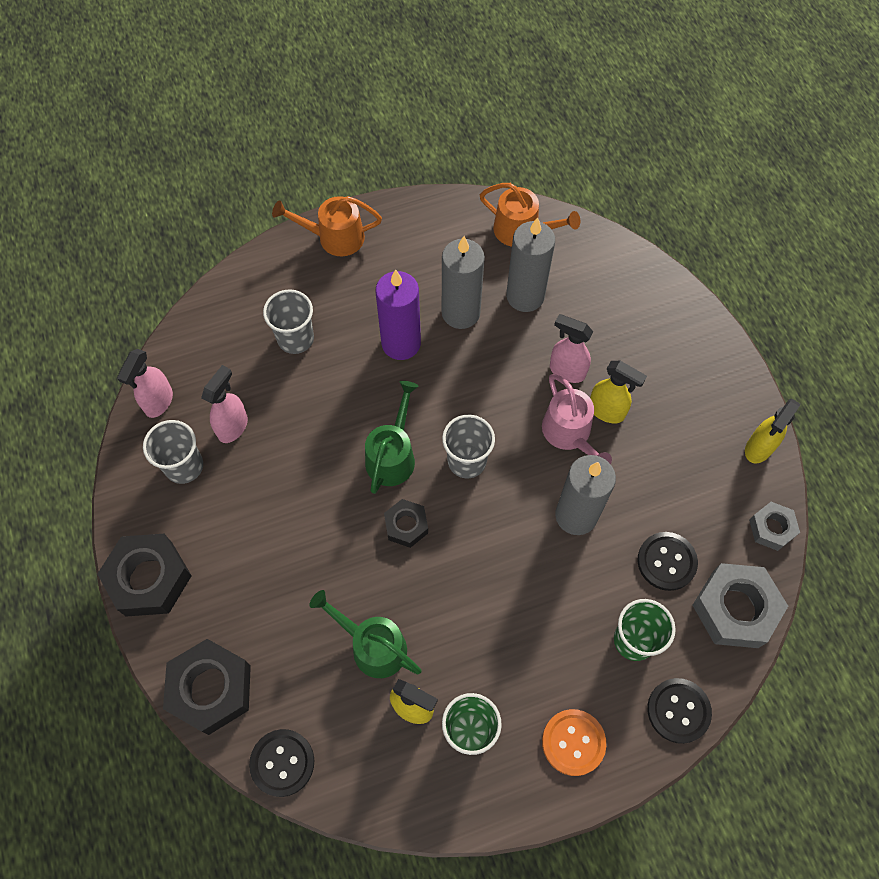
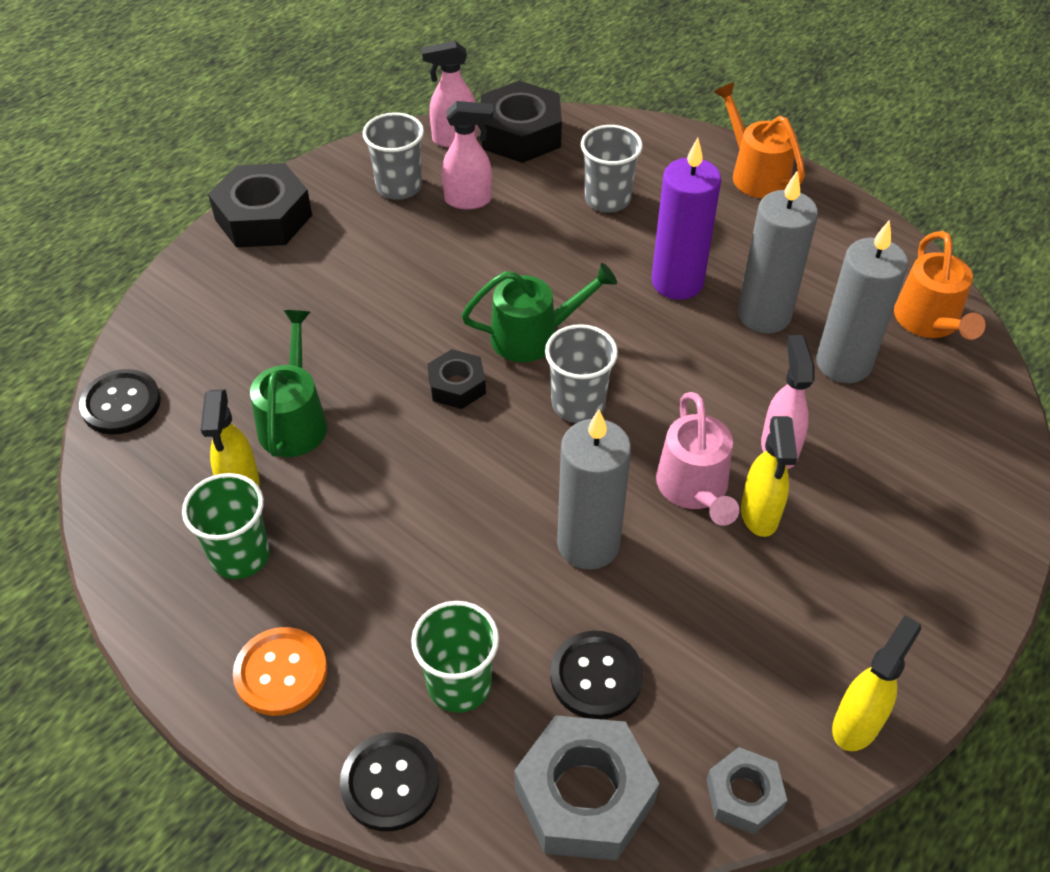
camera: 60 degrees right, 15 degrees down
(211, 689) = (173, 313): black nut -> black nut (520, 134)
(569, 434) = (694, 489): pink watering can -> pink watering can turned 45 degrees counterclockwise
(758, 448) = (856, 724): yellow spray bottle -> yellow spray bottle turned 120 degrees clockwise

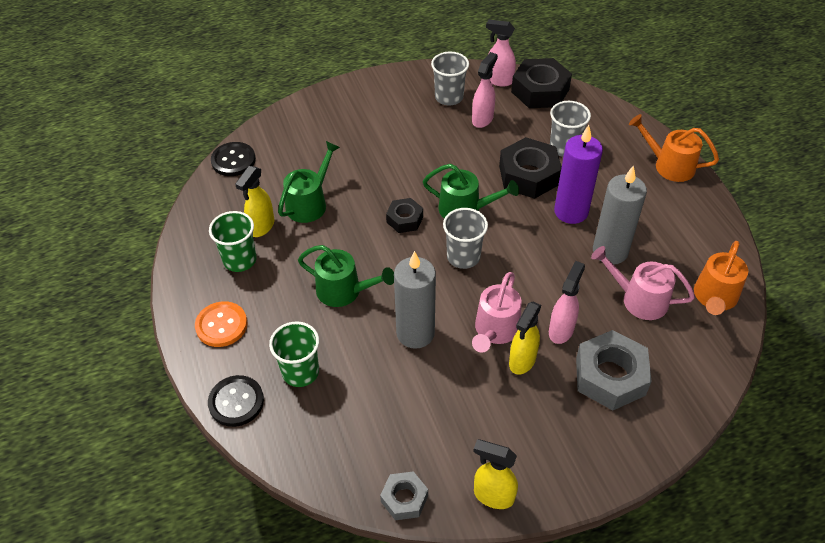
camera: 30 degrees right, 0 degrees up
(263, 217) = (365, 88): black nut -> black nut (528, 175)
(441, 530) = (344, 291): none -> green watering can
(469, 200) = (482, 119): pink spray bottle -> pink spray bottle turned 90 degrees counterclockwise
(584, 796) = (323, 456): grey nut -> grey nut (610, 376)
(596, 676) = (371, 402): black button -> none
(755, 174) = (669, 165): orange watering can -> orange watering can turned 60 degrees counterclockwise
(843, 363) = (638, 299): grey candle -> pink watering can
(856, 724) = (493, 496): yellow spray bottle -> yellow spray bottle turned 135 degrees counterclockwise

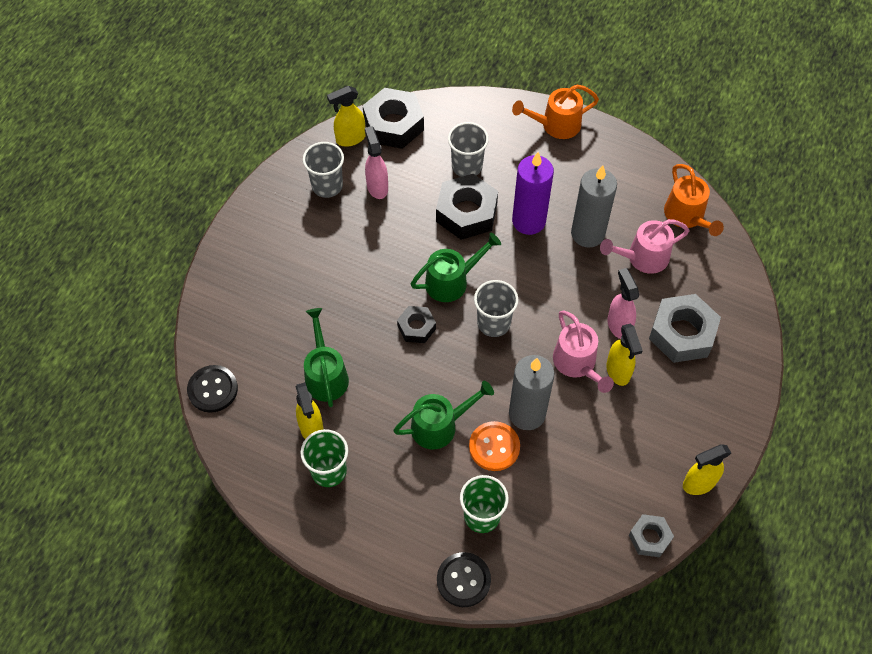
camera: 45 degrees left, 10 degrees up
(221, 325) = (380, 535): orange button -> orange button (494, 447)
(498, 80) = (350, 139): pink spray bottle -> yellow spray bottle

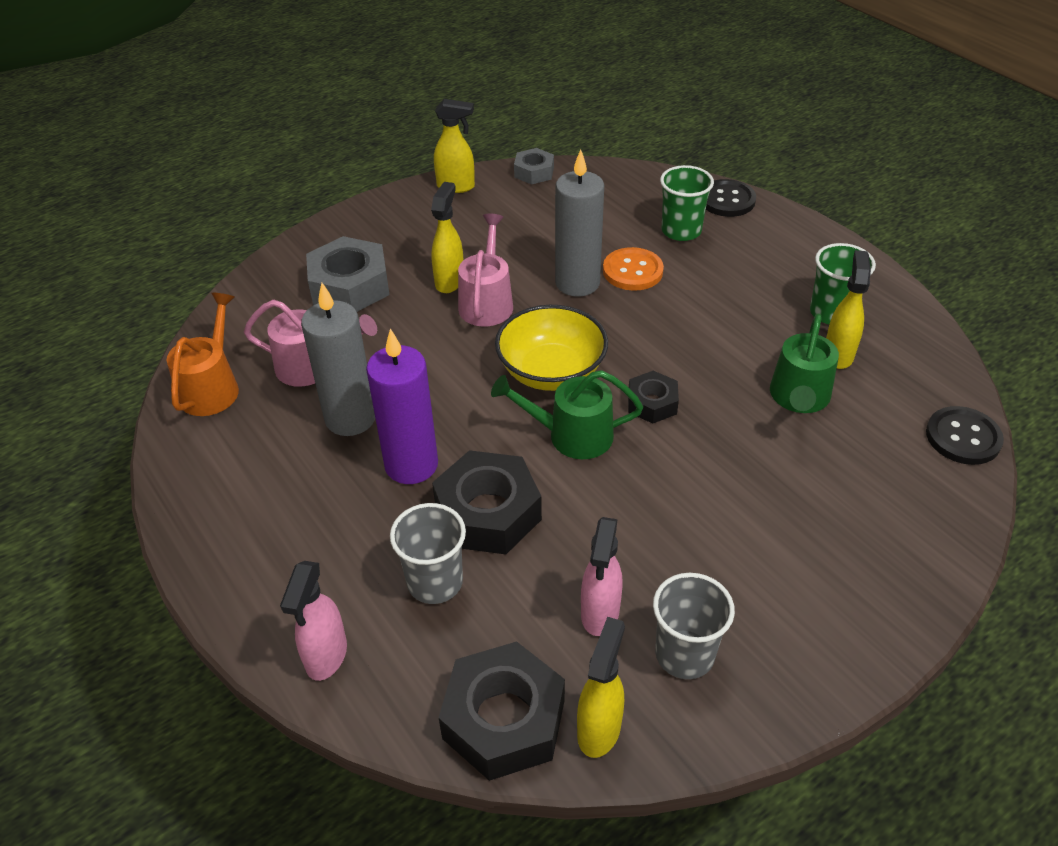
camera: 150 degrees left, 15 degrees down
(350, 139) = (599, 729): yellow spray bottle -> yellow spray bottle turned 75 degrees counterclockwise
(440, 425) = (681, 306): green watering can -> none
(493, 323) = (551, 371): grey cup -> yellow bowl
(556, 125) = (245, 585): orange watering can -> none
(618, 325) = (409, 317): pink spray bottle -> pink spray bottle (326, 656)

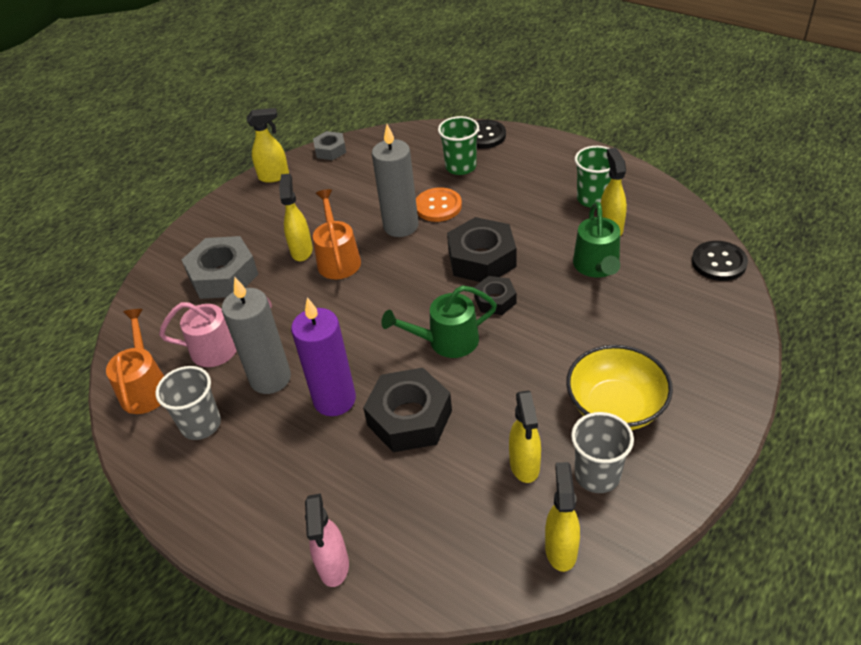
camera: 15 degrees left, 0 degrees up
(435, 582) = (392, 482): grey cup -> grey cup (201, 424)
(487, 302) = (338, 259): pink watering can -> orange watering can
(504, 719) = (489, 566): black nut -> black nut (482, 259)
(551, 371) = (410, 298): yellow bowl -> yellow bowl (615, 407)
(600, 613) = (524, 465): pink spray bottle -> yellow spray bottle

